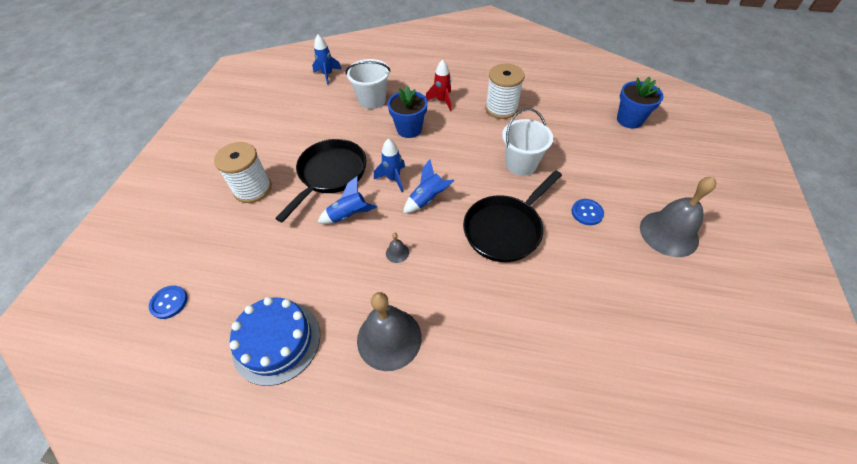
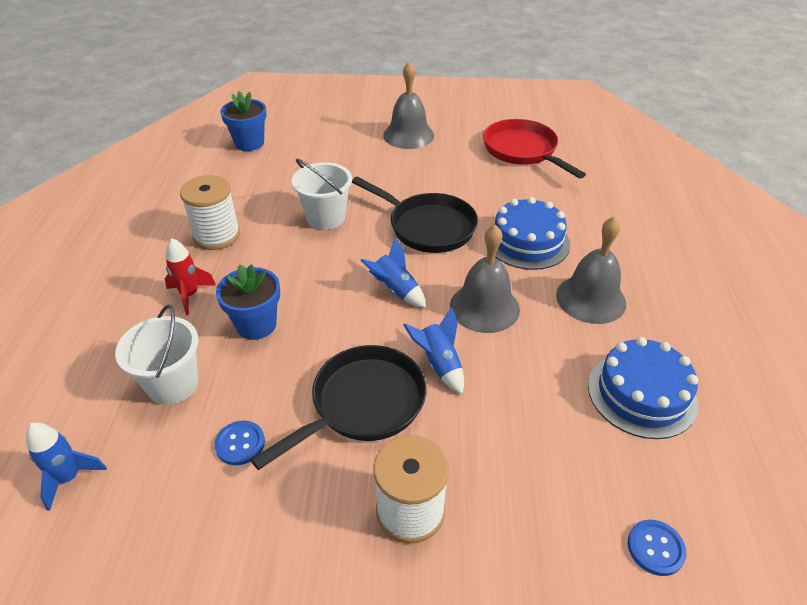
camera: 100 degrees left, 10 degrees down
(330, 174) = (363, 404): black pan -> black pan turned 120 degrees clockwise
(393, 179) = (363, 328): blue rocket -> none
(397, 252) = (484, 307): grey bell -> grey bell, size x2.42
(477, 305) = (527, 241): none -> blue cake
(587, 213) = (393, 175): blue button -> blue button (240, 444)
(655, 345) = (522, 151): none -> red pan

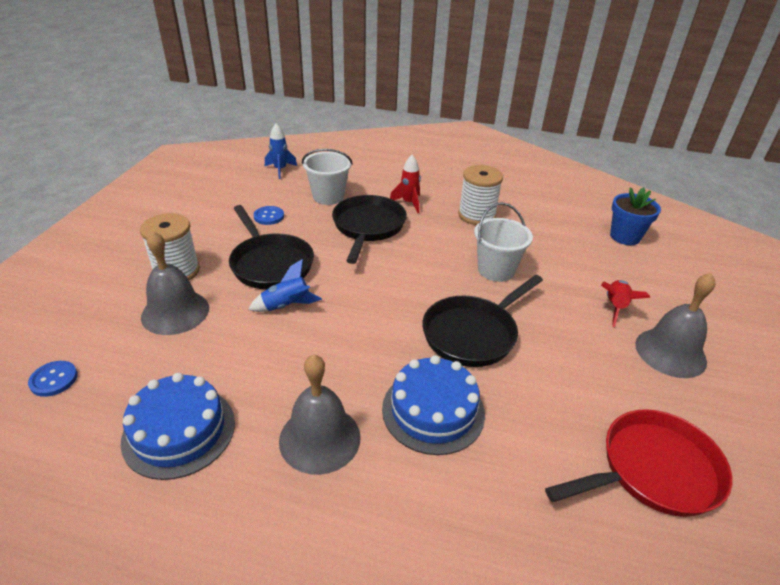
camera: 100 degrees right, 5 degrees down
(256, 325) = (368, 227): blue flower pot -> black pan
(362, 154) = (615, 307): none -> red rocket
(395, 290) = (382, 297): blue rocket -> none
(484, 307) = (340, 348): grey bell -> grey bell (175, 312)

